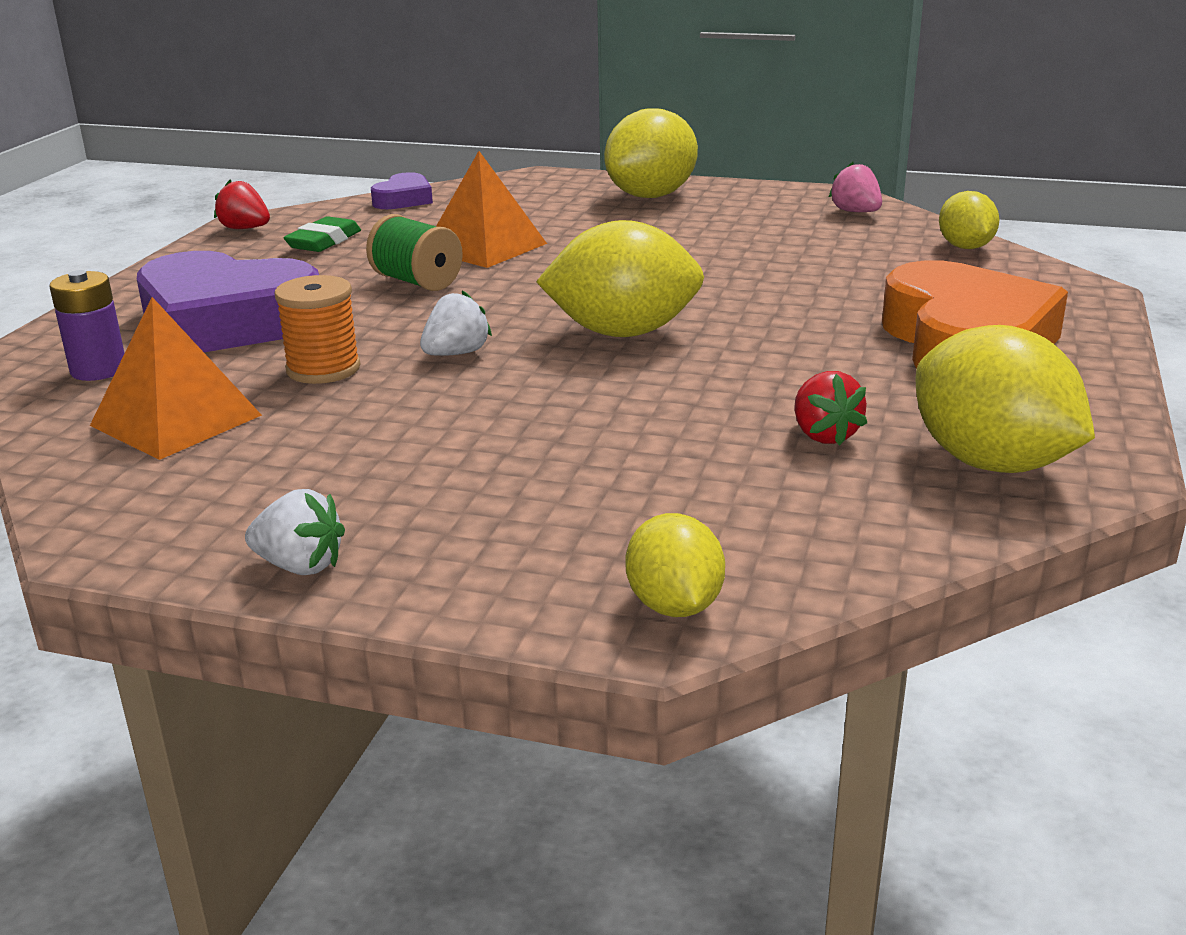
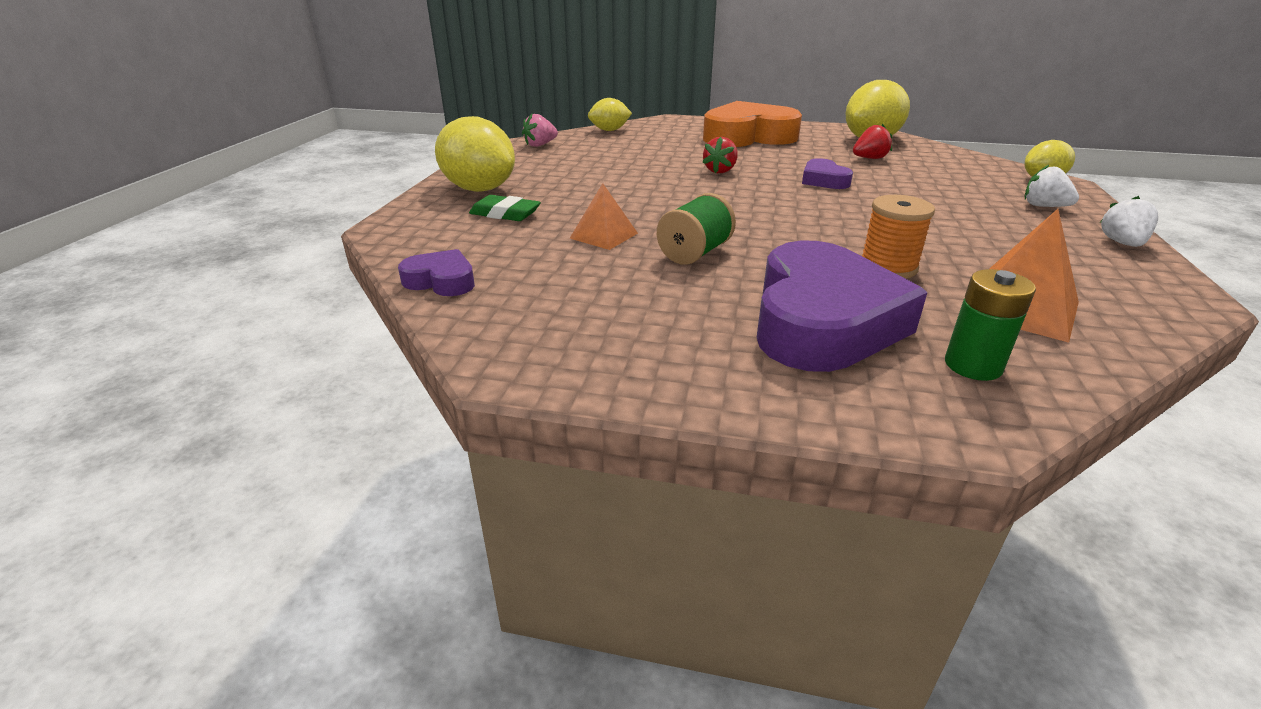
camera: 95 degrees left, 5 degrees up
(99, 370) = (973, 365): purple battery -> green battery
(245, 229) = (527, 363): red strawberry -> red strawberry (720, 171)
(324, 241) = (583, 306): green eraser -> green eraser (505, 214)
(456, 353) = (830, 230): white strawberry -> white strawberry (1044, 206)
(484, 247) = (604, 235): orange pyramid -> orange pyramid, size x0.65
(623, 333) = (769, 191): yellow lemon -> none
(676, 376) = (823, 180): none -> purple heart

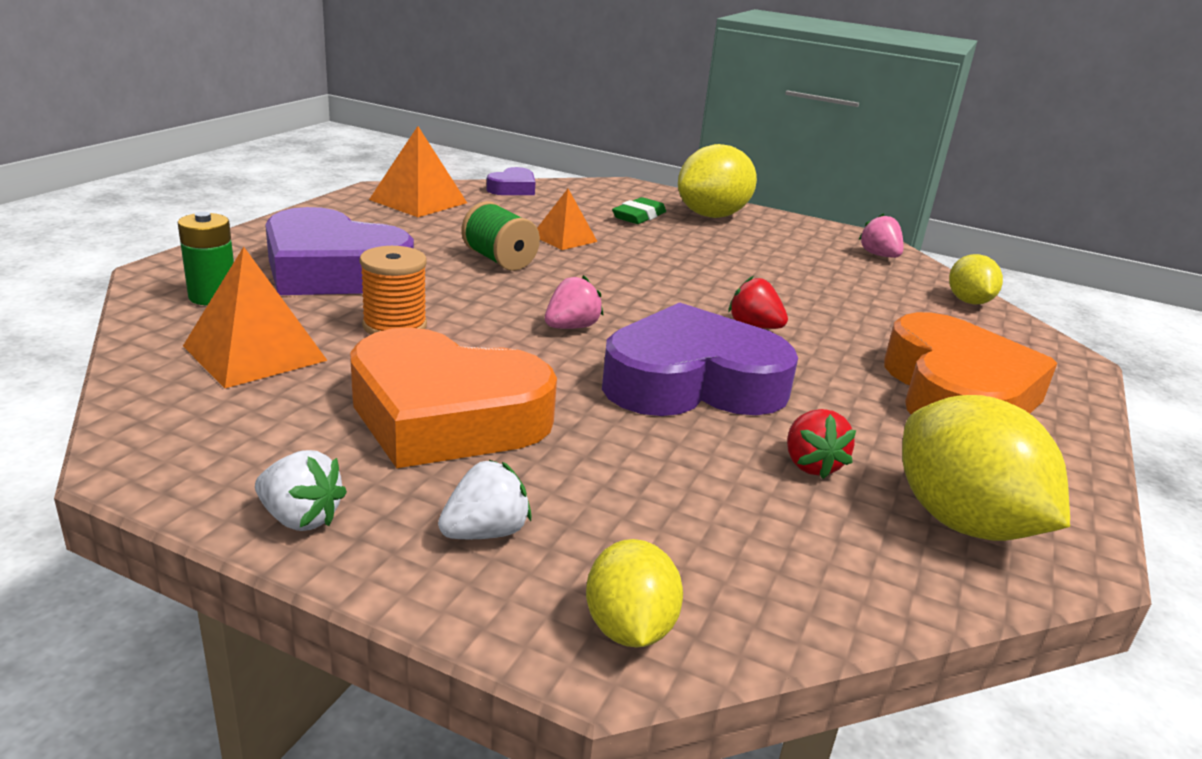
camera: 100 degrees right, 5 degrees down
(540, 328) = (418, 201): none -> orange pyramid
(796, 213) = (571, 327): none -> pink strawberry
(823, 180) = (692, 382): purple heart -> purple heart, size x2.14
(971, 229) = (445, 416): none -> orange heart

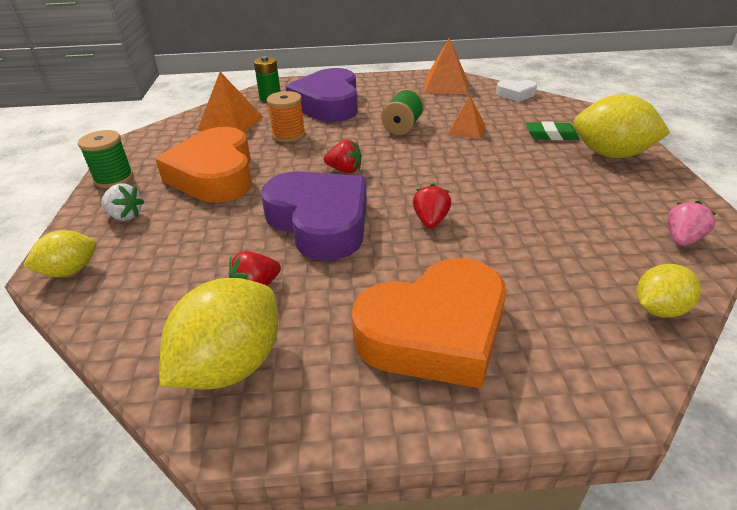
camera: 65 degrees right, 10 degrees up
(300, 518) = (114, 179): white strawberry -> green spool
(513, 188) = (516, 94): purple heart -> white heart
(571, 327) = (345, 170): pink strawberry -> red strawberry

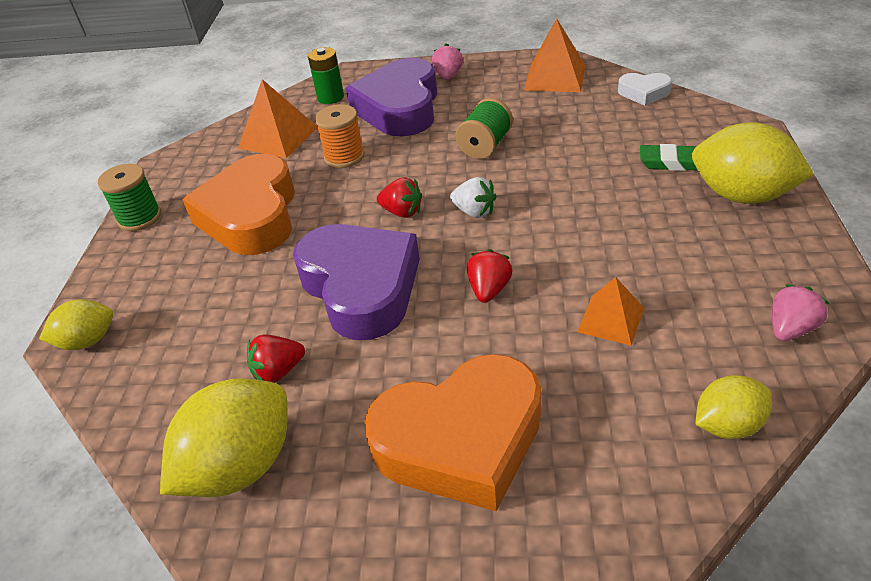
camera: 10 degrees right, 5 degrees up
(125, 216) = (148, 270): white strawberry -> white strawberry (474, 212)
(362, 85) = (448, 76): none -> pink strawberry
(466, 129) = (564, 151): orange pyramid -> orange pyramid (610, 319)

